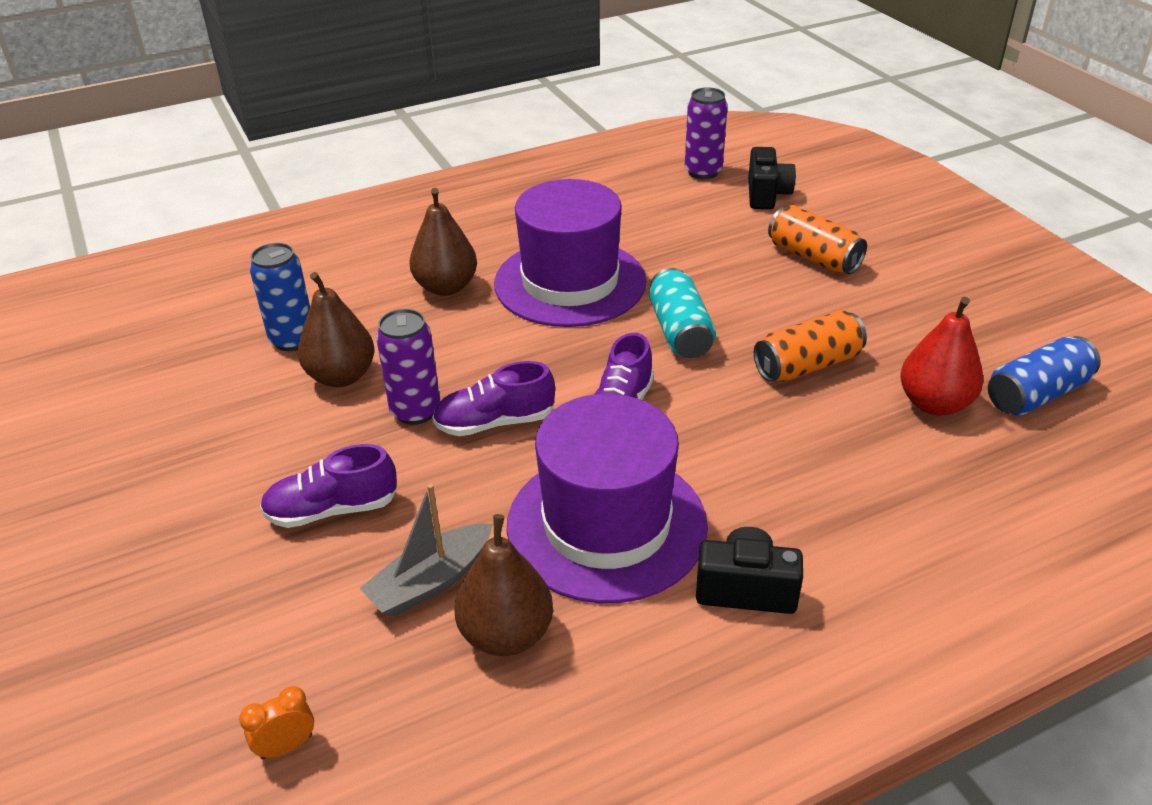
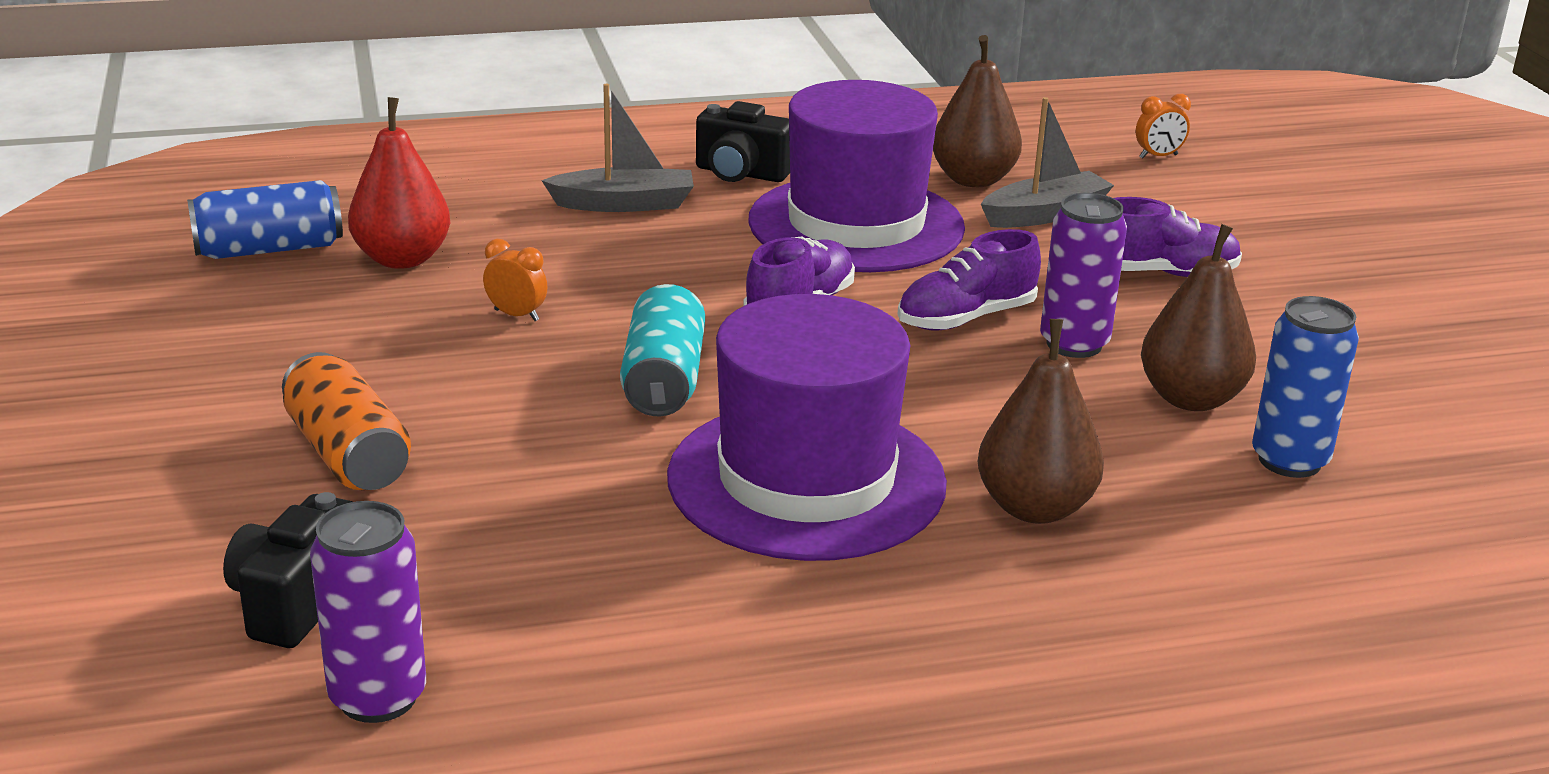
camera: 170 degrees left, 10 degrees down
(495, 422) = (966, 318): purple shoe -> purple shoe turned 150 degrees clockwise
(807, 365) = (517, 315): orange can -> orange clock
(822, 511) = (624, 204): none -> grey boat

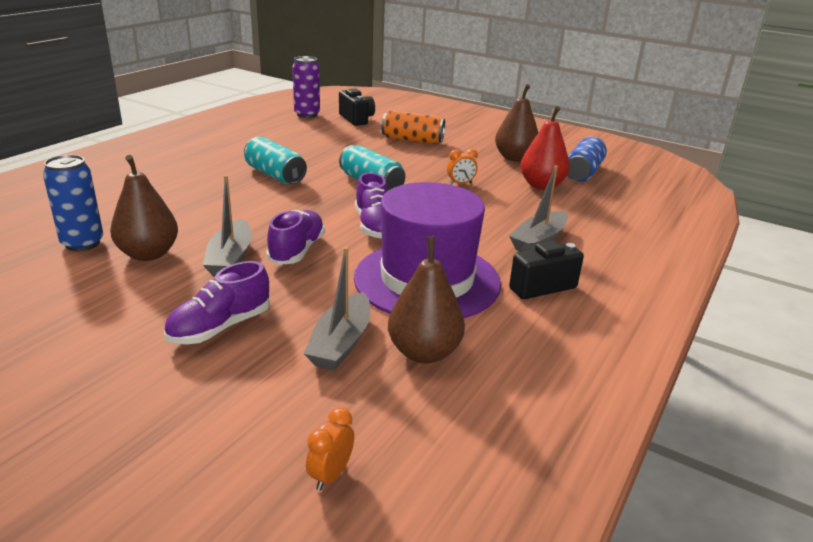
camera: 135 degrees right, 0 degrees up
(806, 480) = (275, 175): purple hat -> turquoise can
(1035, 508) = (185, 192): brown pear -> brown pear (514, 158)
(1074, 344) = (230, 259): purple can -> grey boat

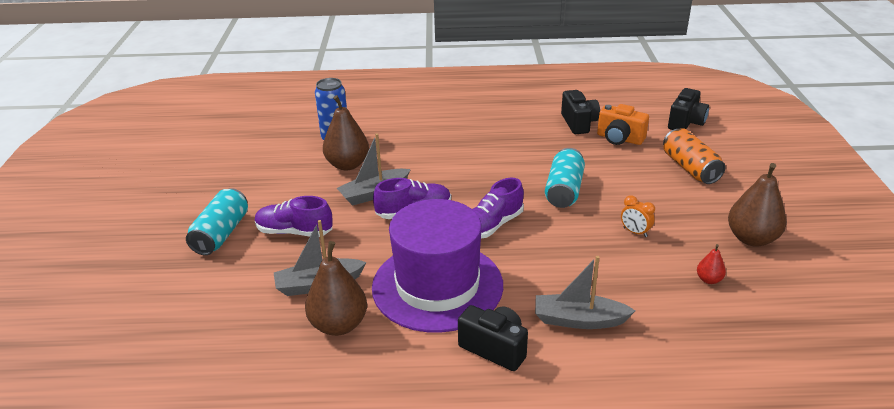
camera: 60 degrees right, 5 degrees up
(275, 175) = (515, 146): turquoise can -> turquoise can (221, 234)
(289, 144) = (579, 123): none -> black camera
(307, 115) = (651, 99): purple can -> none
(330, 475) = (191, 340): orange clock -> none
(337, 142) = (619, 139): none -> orange camera
(541, 185) = (708, 279): red pear -> red pear, size x0.48
(583, 172) = (793, 295): blue can -> none

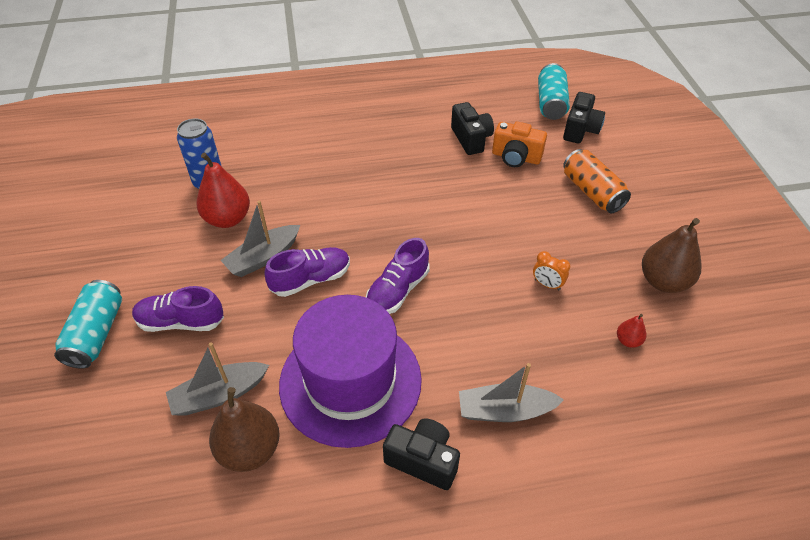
camera: 10 degrees left, 15 degrees up
(347, 165) = (228, 219): brown pear -> red pear
(564, 190) = (467, 234): turquoise can -> turquoise can (550, 103)

